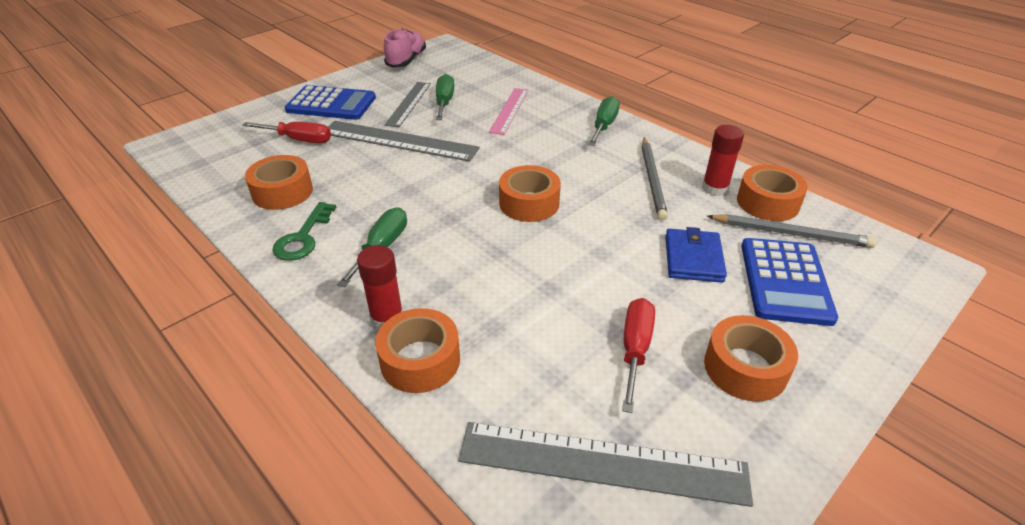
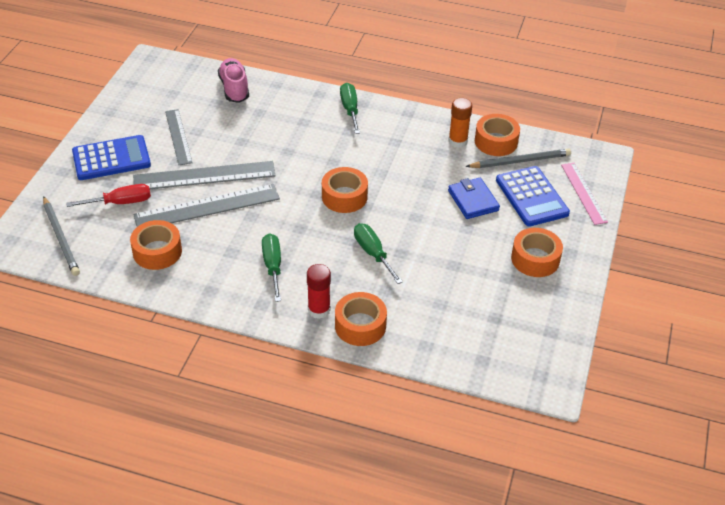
camera: 30 degrees left, 5 degrees up
(303, 237) = (210, 280): green key -> none
(406, 61) = (132, 89): pink shoe -> pink shoe (234, 88)
(444, 102) = (207, 125): green screwdriver -> green screwdriver (373, 253)
(509, 110) = (267, 117): pink ruler -> pink ruler (583, 193)
(602, 463) = (493, 336): grey ruler -> grey ruler (207, 207)
(635, 349) = (473, 271): red screwdriver -> none
(652, 180) = (414, 148): grey pencil -> grey pencil (61, 238)
(714, 188) = (458, 141): red glue stick -> orange glue stick

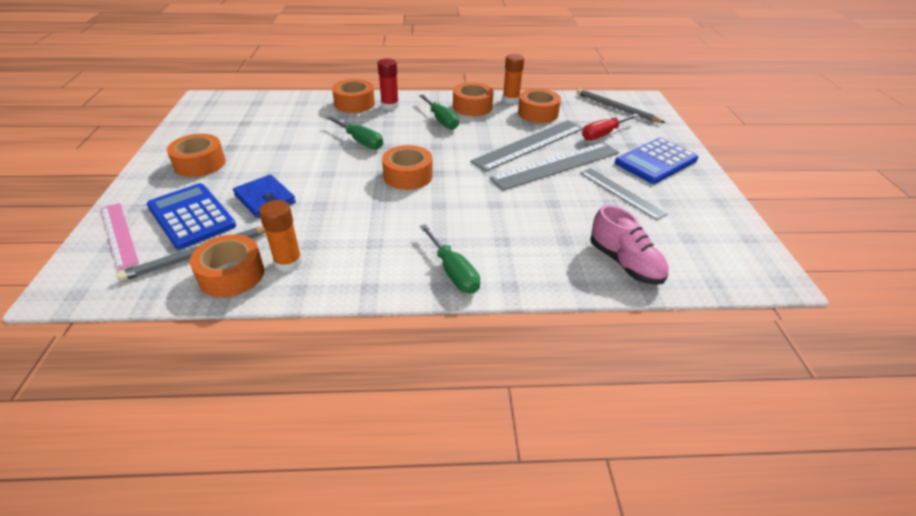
camera: 160 degrees right, 5 degrees down
(167, 285) = (511, 100): none -> orange glue stick
(222, 283) = (472, 107): none -> orange tape

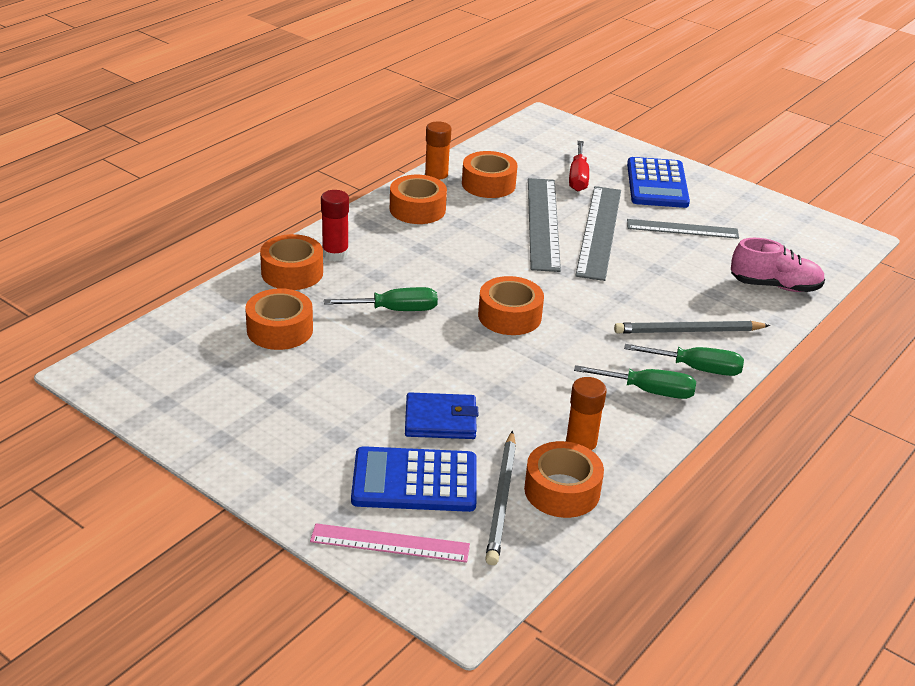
camera: 50 degrees left, 5 degrees down
(200, 164) = (292, 436): orange tape -> orange tape (280, 330)
(441, 120) = (421, 242): green screwdriver -> green screwdriver (648, 391)
(616, 108) = (540, 142): grey pencil -> grey pencil (688, 331)

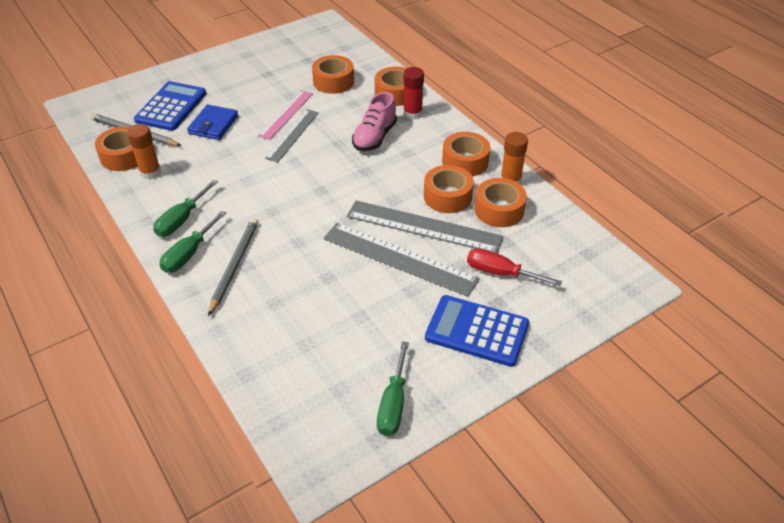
camera: 110 degrees right, 10 degrees up
(390, 543) = (134, 92): pink ruler -> pink ruler (286, 114)
(395, 310) = (333, 127): green screwdriver -> green screwdriver (393, 404)
(509, 316) = (301, 176): orange tape -> orange tape (447, 196)
(682, 229) = (385, 320): grey ruler -> grey ruler (293, 135)
(775, 286) = (266, 352): pink shoe -> pink shoe (374, 137)

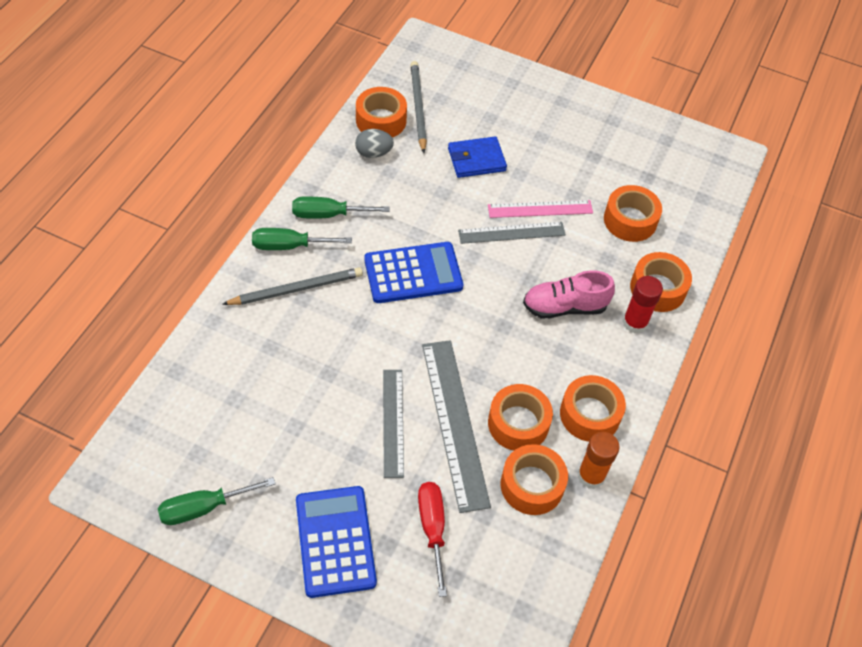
camera: 55 degrees right, 10 degrees up
(150, 172) = (373, 153): orange glue stick -> grey egg
(171, 107) = (477, 111): blue calculator -> blue calculator (413, 273)
(399, 258) = (393, 422): grey ruler -> grey ruler, size x0.63

